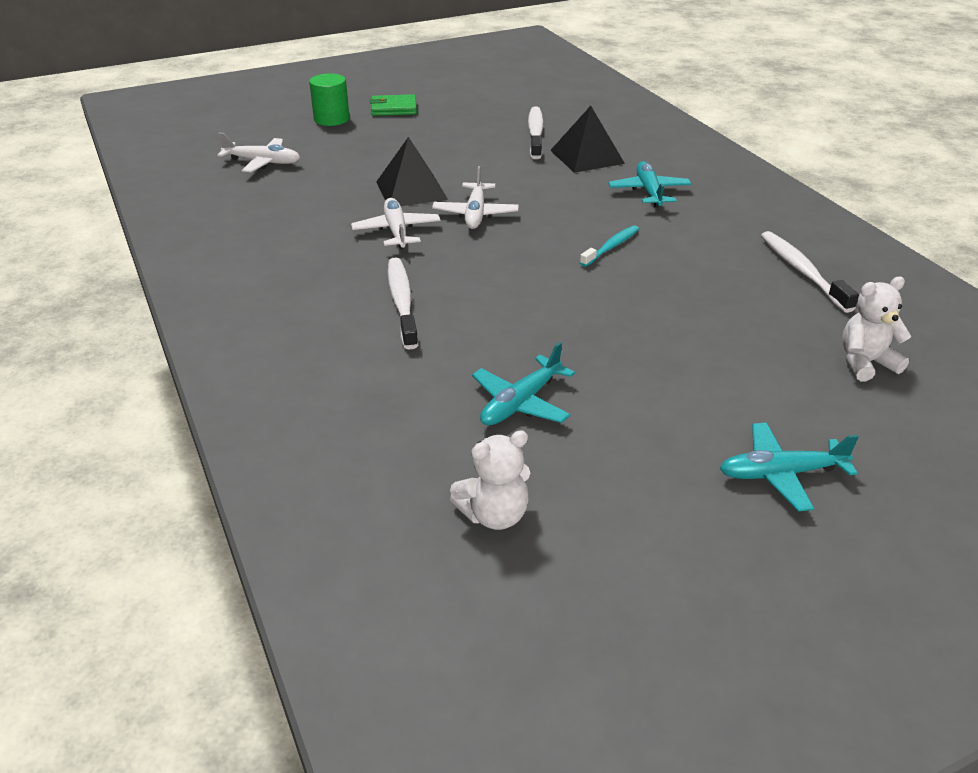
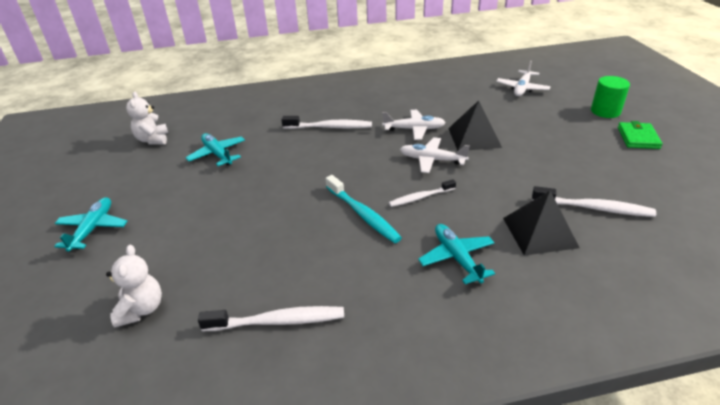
camera: 105 degrees right, 0 degrees up
(559, 216) = (420, 197): none -> white toothbrush
(611, 247) = (363, 215): turquoise toothbrush -> turquoise toothbrush, size x1.52
(649, 192) = (457, 258): turquoise plane -> turquoise plane turned 120 degrees counterclockwise

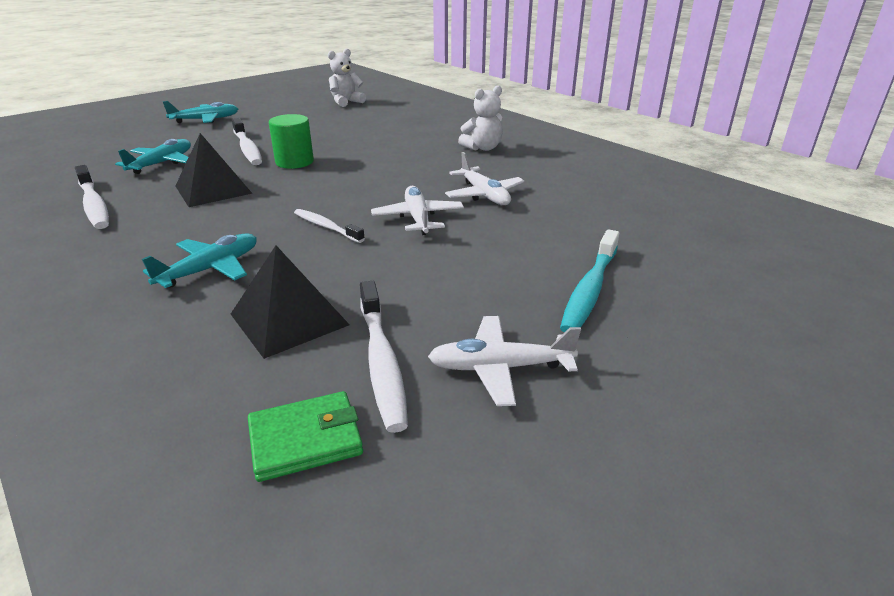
camera: 60 degrees right, 5 degrees down
(141, 309) = (108, 158): white teddy bear -> white teddy bear (482, 148)
(217, 154) = (341, 126): turquoise plane -> turquoise plane (162, 163)
(330, 127) = (439, 154): white toothbrush -> white toothbrush (247, 149)
(363, 215) = (273, 204): turquoise toothbrush -> turquoise toothbrush (589, 290)
(474, 137) = (505, 234): black pyramid -> black pyramid (213, 189)
(522, 88) = (719, 246): white plane -> white plane (499, 368)
(605, 111) = (755, 341): green cylinder -> green cylinder (294, 162)
(638, 138) = (690, 393): green wallet -> green wallet (305, 439)

